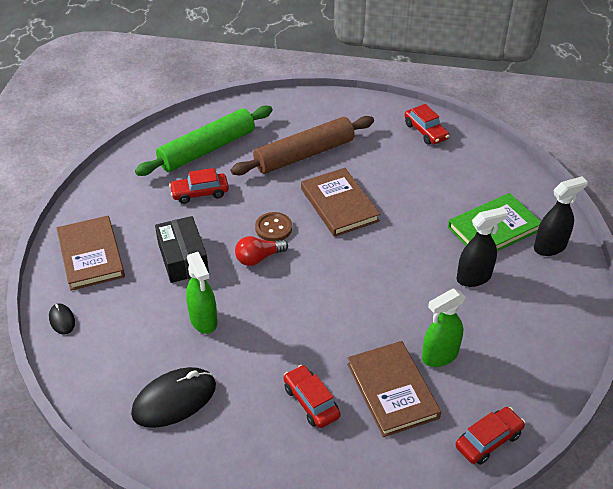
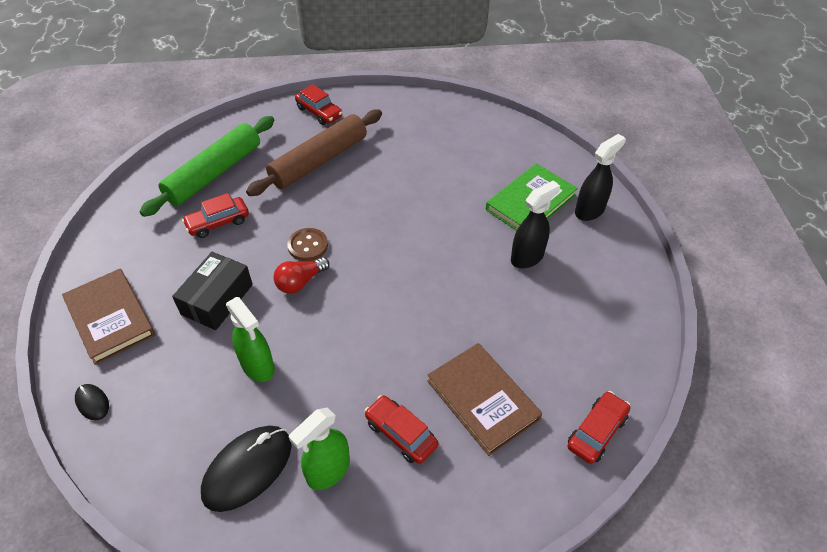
camera: 15 degrees left, 5 degrees up
(183, 258) = (217, 299): black box -> black box turned 60 degrees clockwise
(339, 205) = (370, 207): brown book -> none
(425, 131) = (434, 116): red car -> red car (319, 112)
(439, 356) = (519, 349): green spray bottle -> green spray bottle (328, 471)

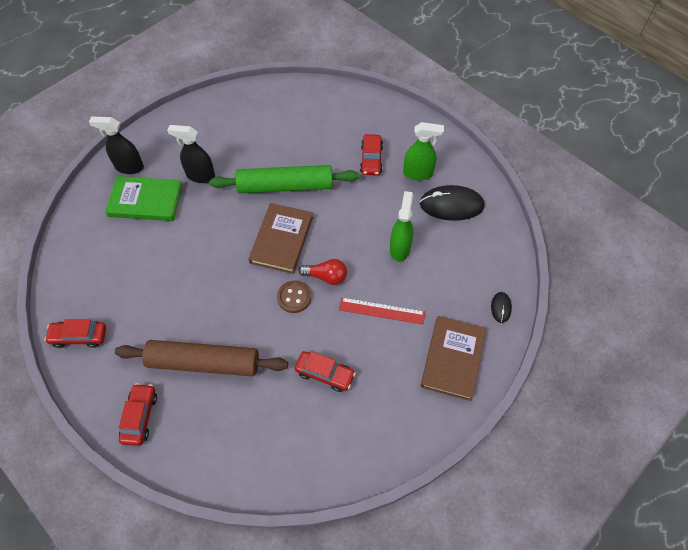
camera: 130 degrees left, 10 degrees up
(214, 173) = (280, 429): green rolling pin -> green rolling pin (285, 186)
(217, 299) = (381, 311): black box -> red ruler
(482, 400) = (320, 140): brown book -> brown book (282, 240)
(596, 432) = (296, 92): red car -> red car (79, 337)

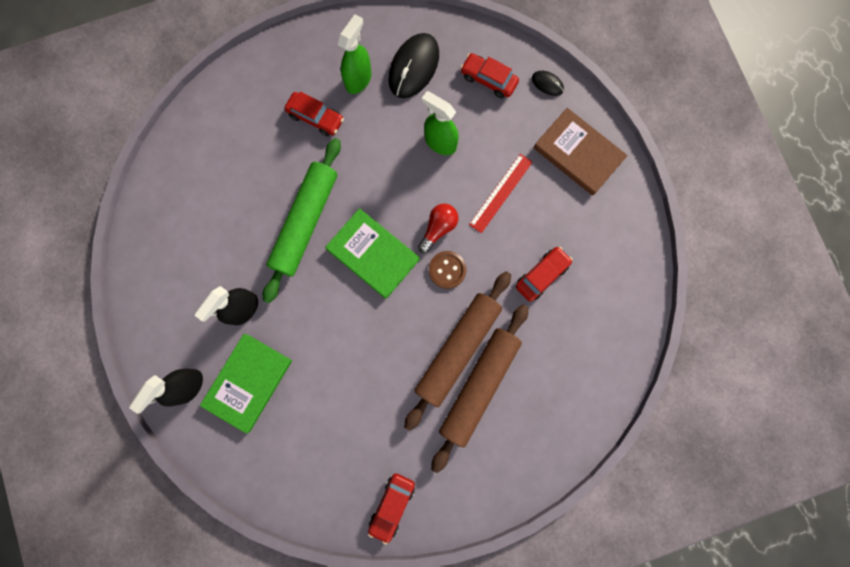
camera: 65 degrees left, 20 degrees up
(140, 417) = (509, 467): red car -> red car (488, 80)
(229, 332) = (457, 349): none -> brown rolling pin
(282, 240) = (373, 254): brown book -> green book

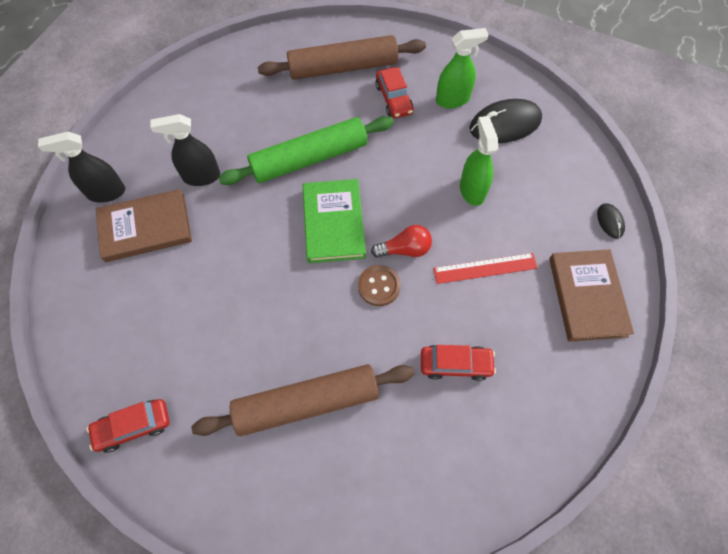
camera: 45 degrees right, 15 degrees down
(248, 382) = (146, 227): green book -> brown book
(457, 349) = (321, 355): brown rolling pin -> brown rolling pin (343, 67)
(488, 80) = (559, 179): red car -> none

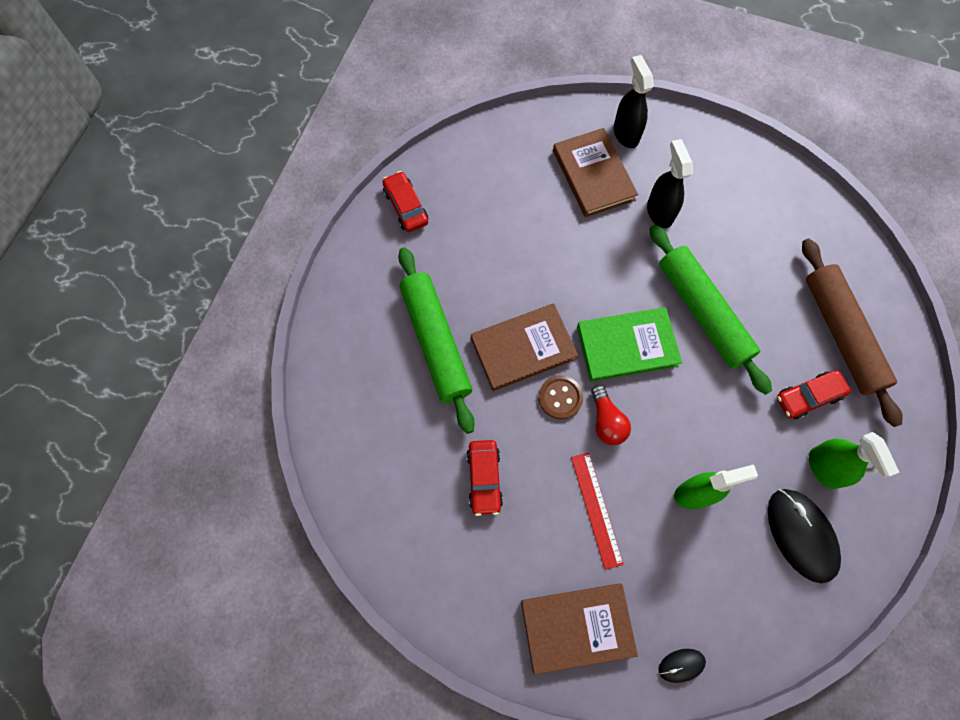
camera: 85 degrees right, 5 degrees up
(307, 403) = (435, 342): brown rolling pin -> green rolling pin
(325, 315) = (523, 348): none -> brown book

